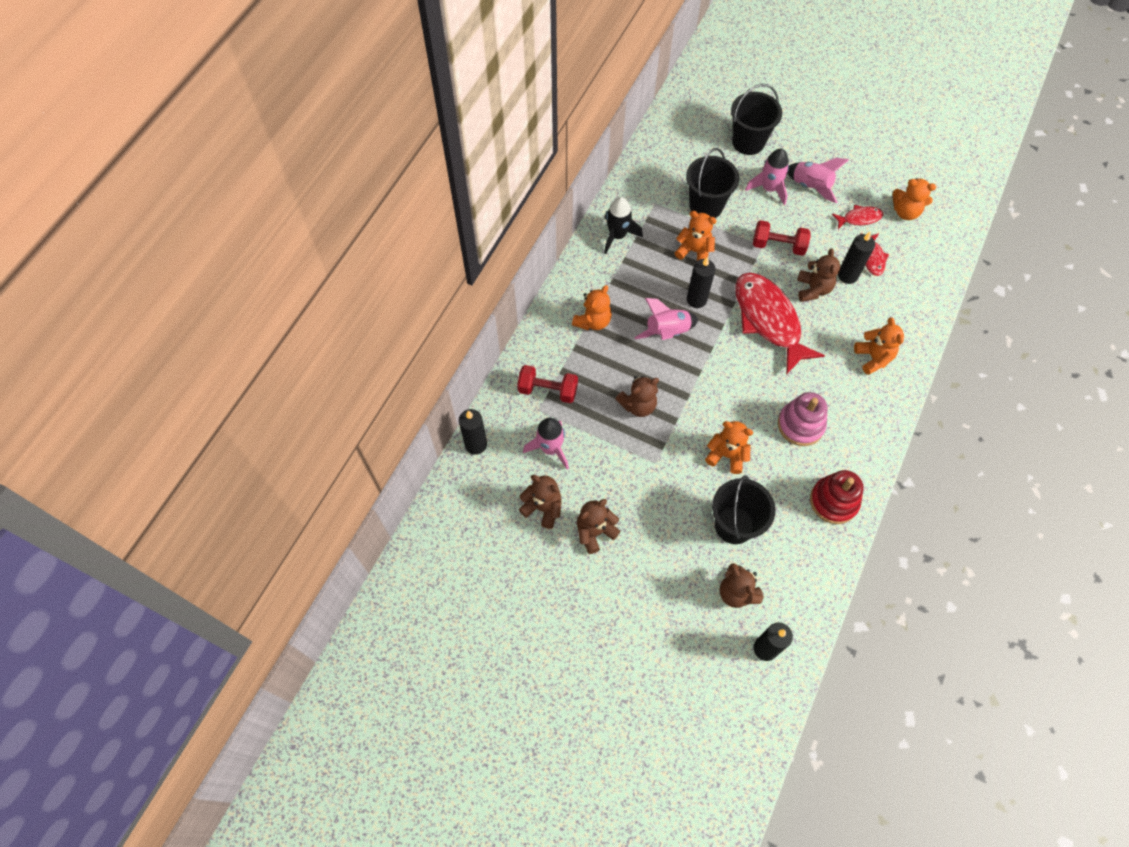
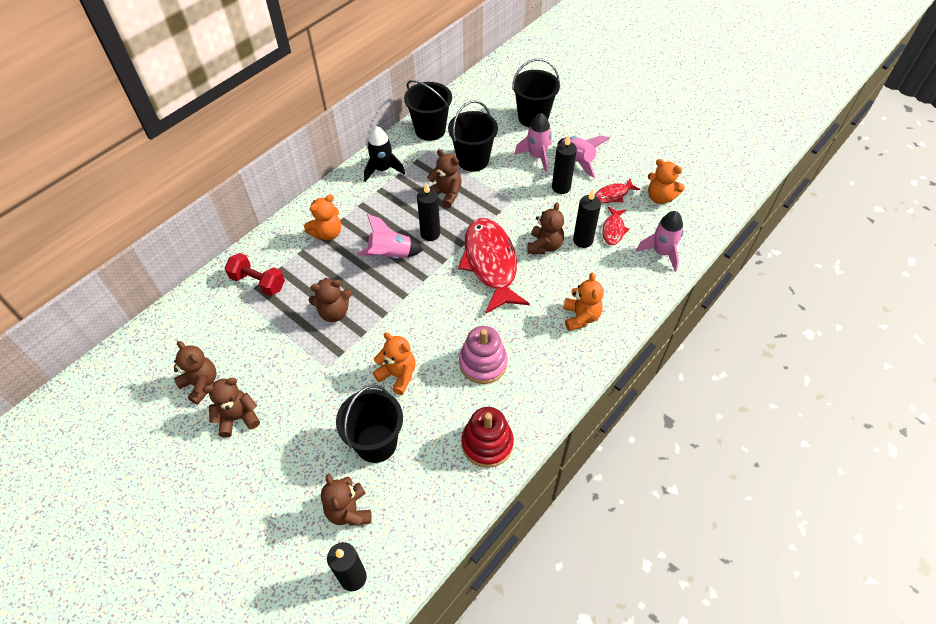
camera: 15 degrees right, 10 degrees down
(476, 444) = (170, 315): black candle -> black candle (561, 187)
(550, 448) = (235, 333): pink rocket -> pink rocket (661, 252)
(647, 178) = (430, 130): none -> black bucket
(694, 251) = (446, 194): orange teddy bear -> brown teddy bear
(778, 245) = (526, 203): red dumbbell -> none
(859, 218) = (613, 195): red fish -> red fish turned 150 degrees clockwise

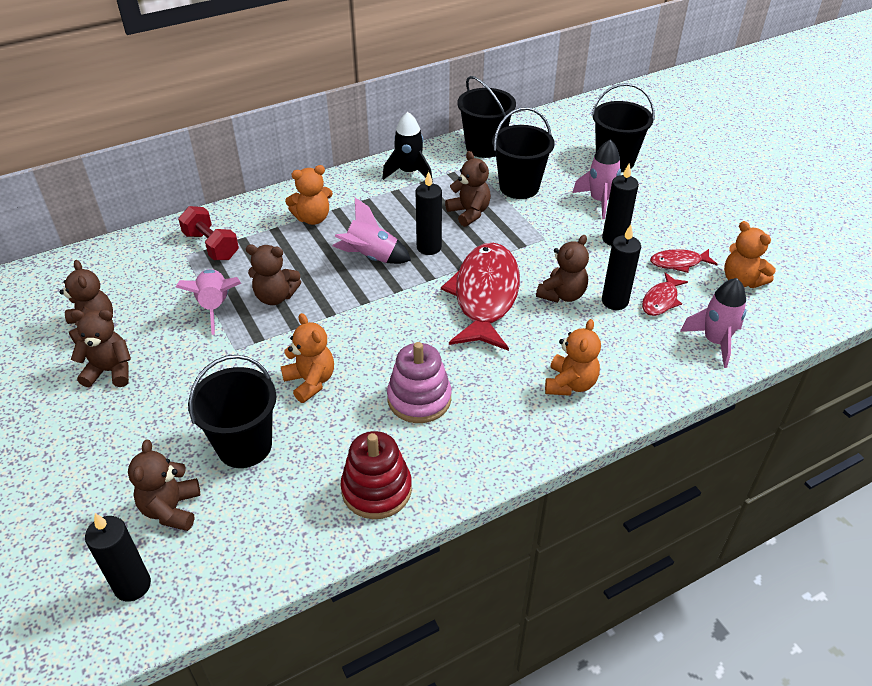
camera: 20 degrees right, 10 degrees down
(577, 161) = (648, 217): pink rocket -> pink rocket (215, 306)

